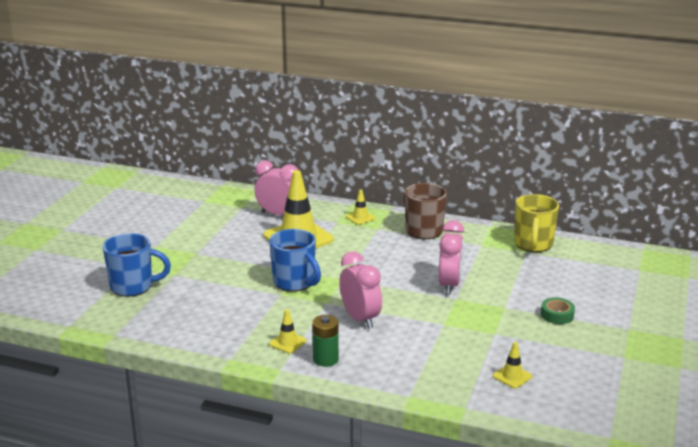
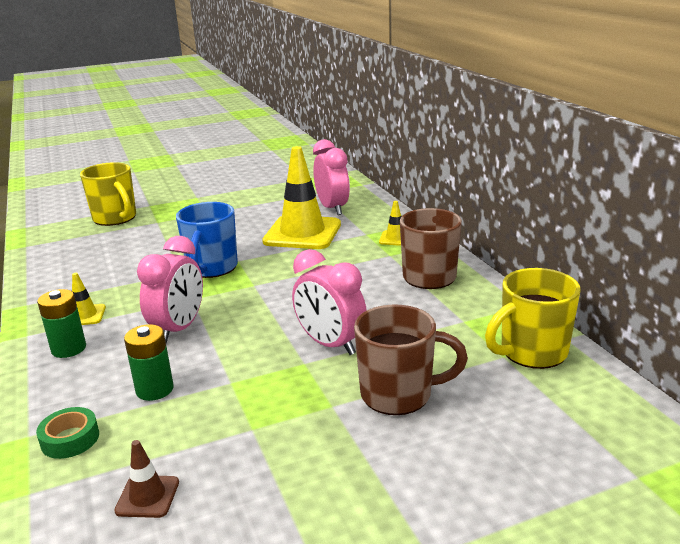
camera: 50 degrees right, 0 degrees up
(133, 287) = (115, 218): blue mug -> yellow mug
(418, 346) = (154, 389): none -> green battery
(449, 285) = (330, 344): pink clock -> pink clock turned 75 degrees clockwise
(512, 376) = (147, 496): yellow traffic cone -> brown traffic cone
(520, 288) = (398, 394): none -> brown mug
(557, 315) = (370, 458): green tape -> green tape (70, 439)

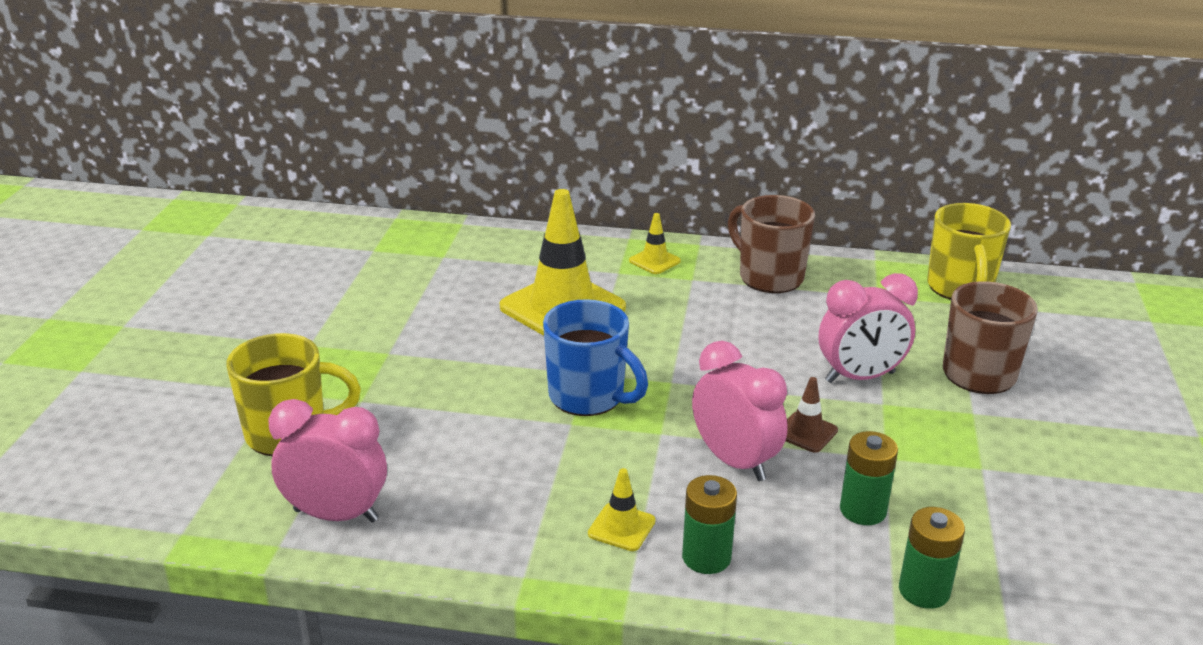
camera: 60 degrees left, 5 degrees up
(70, 439) = (924, 591): green tape -> green battery
(147, 496) = (1057, 557): brown traffic cone -> brown traffic cone (806, 432)
(332, 208) = (512, 266): pink clock -> pink clock (336, 515)

